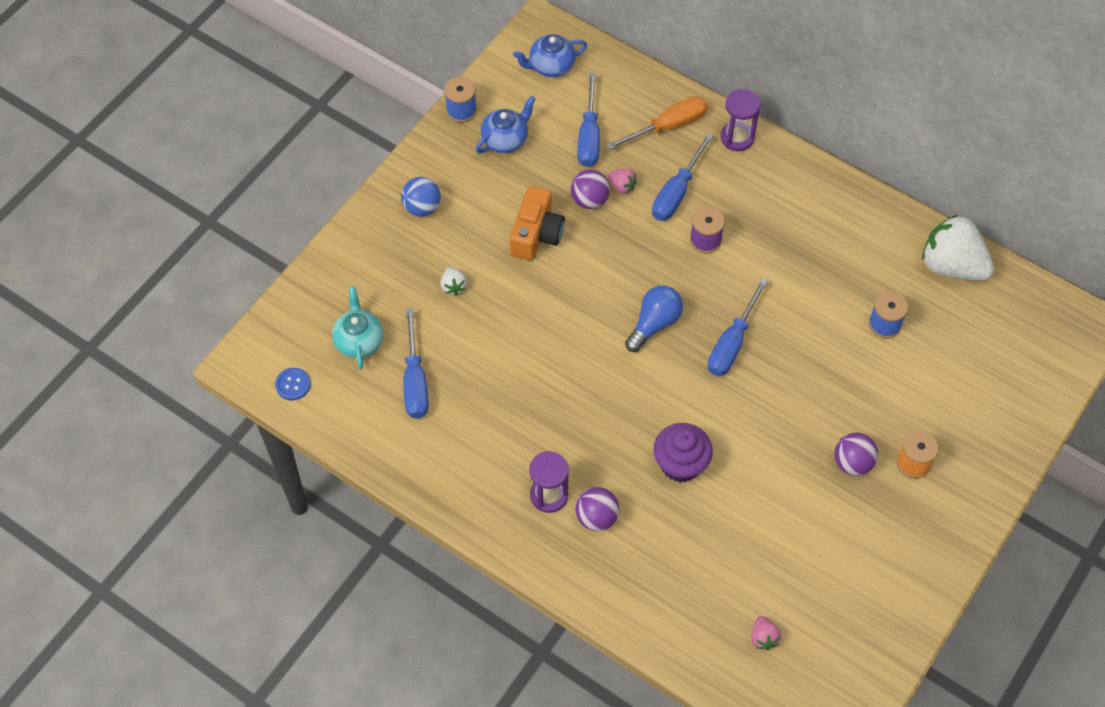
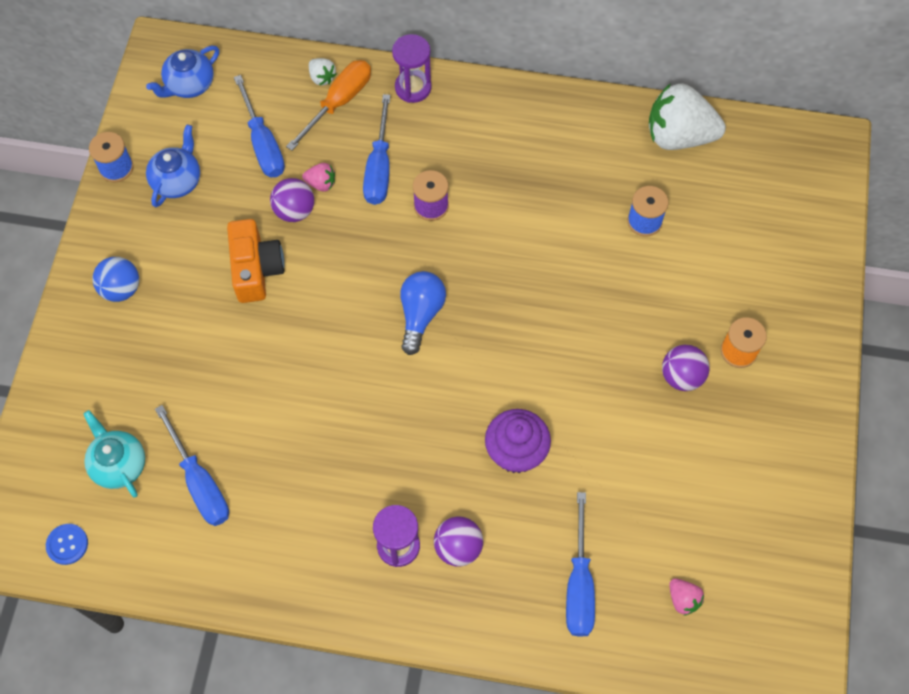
camera: 25 degrees left, 5 degrees up
(453, 286) = (194, 361): white strawberry -> white strawberry (322, 77)
(732, 343) = (507, 302): blue screwdriver -> blue screwdriver (579, 584)

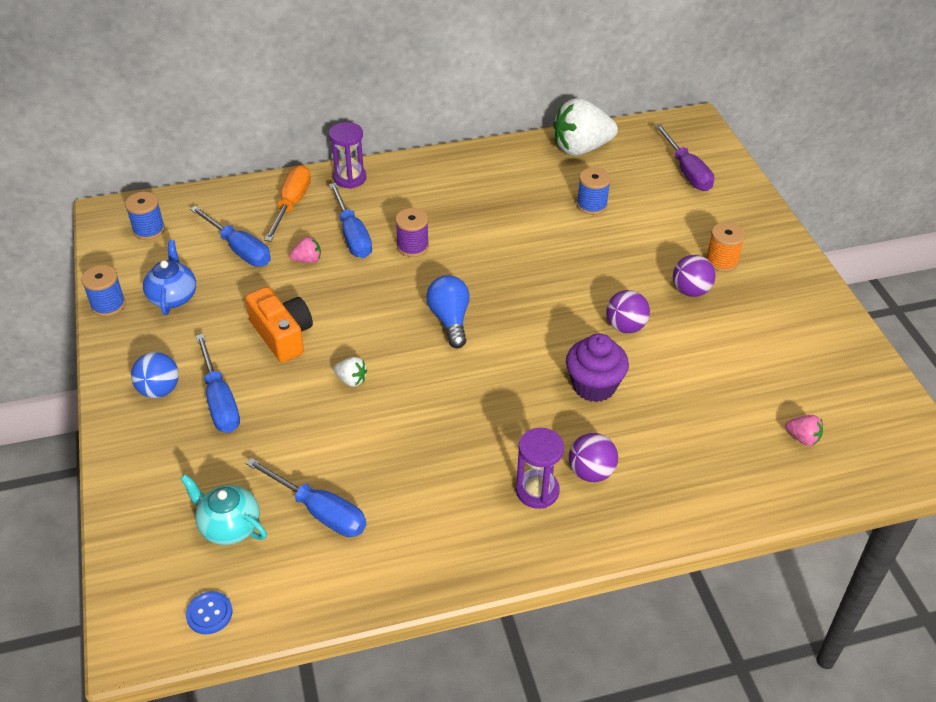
camera: 25 degrees left, 20 degrees down
(189, 85) = (149, 230): blue teapot -> blue spool
(294, 211) = (294, 285): purple ball -> purple ball (625, 327)
(322, 77) = (267, 193): white strawberry -> white strawberry (351, 380)
(579, 584) = (711, 460): blue screwdriver -> blue screwdriver (220, 401)
(777, 213) = (687, 171): none -> purple screwdriver

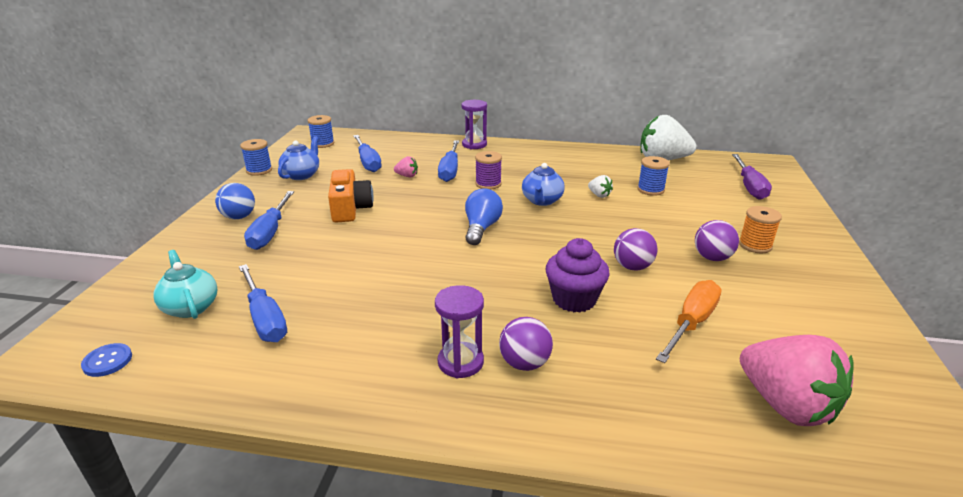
camera: 25 degrees right, 15 degrees down
(291, 204) = (423, 149): orange screwdriver -> orange screwdriver (691, 323)
(351, 380) = (373, 244): white strawberry -> white strawberry (599, 195)
(488, 257) = (542, 201): none -> blue teapot
(802, 438) = (786, 405): pink strawberry -> pink strawberry, size x2.33

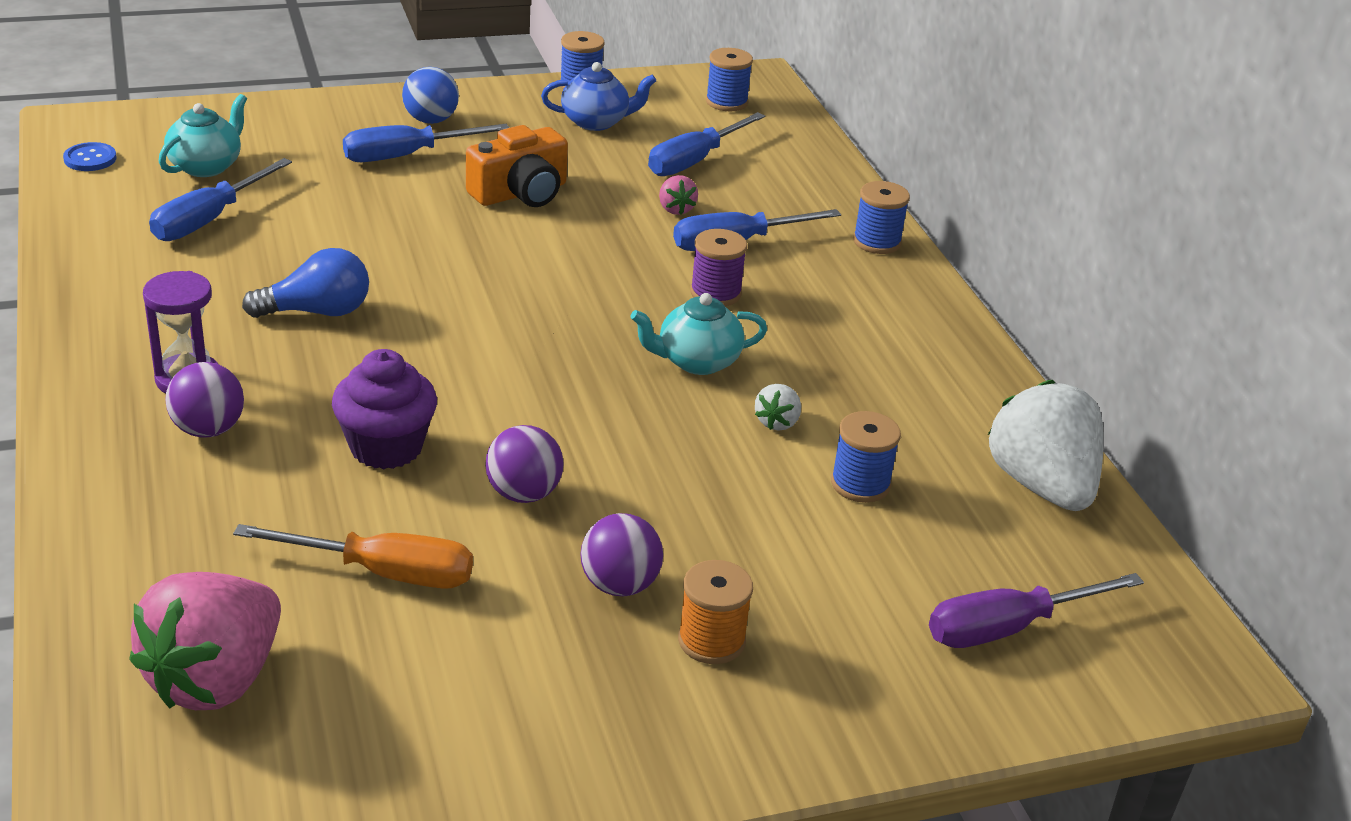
camera: 60 degrees right, 5 degrees up
(474, 144) = (877, 242): purple hourglass -> blue spool
(481, 228) = (546, 321): blue light bulb -> blue light bulb (317, 312)
(542, 201) = (696, 361): blue teapot -> turquoise teapot

